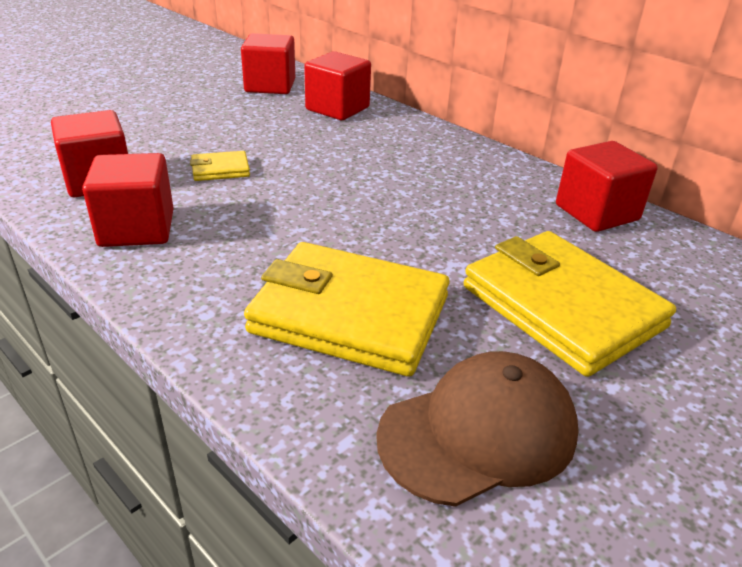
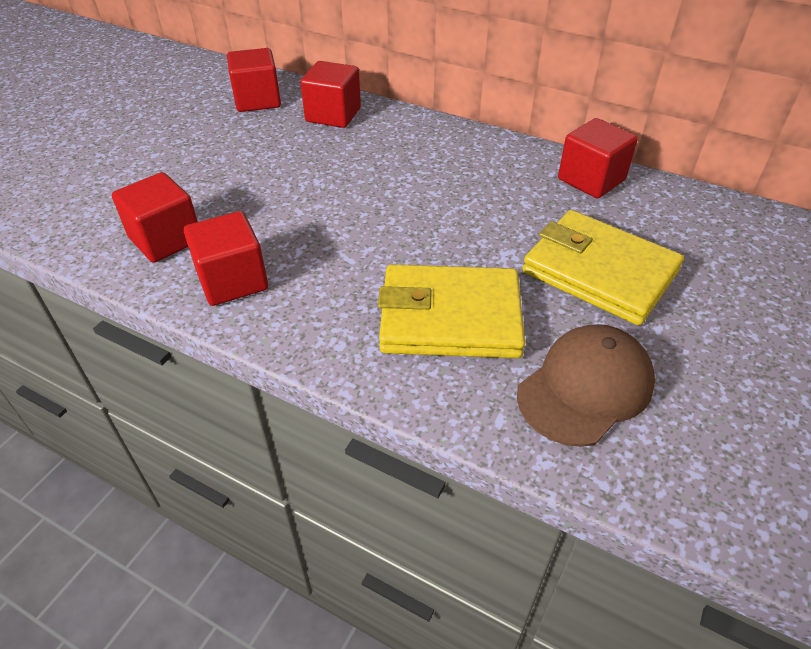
camera: 15 degrees left, 10 degrees up
(220, 169) = (267, 204): yellow wallet -> none

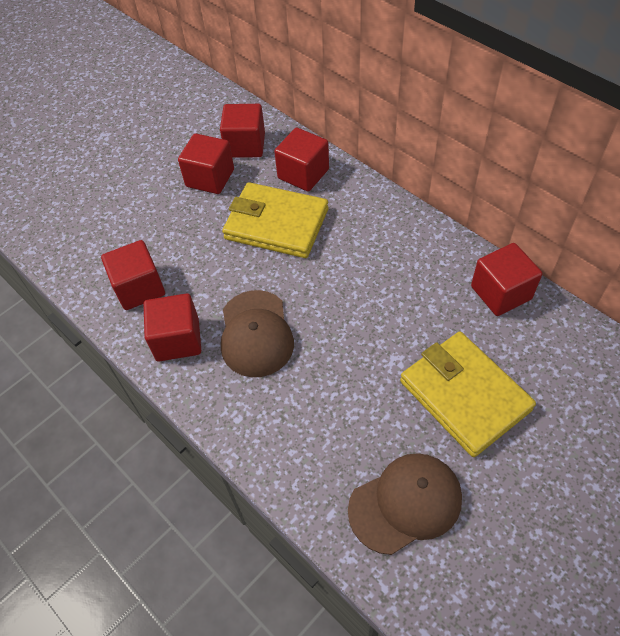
camera: 20 degrees right, 10 degrees up
(225, 131) = (210, 178): none -> red cube
(331, 258) = (256, 333): none -> brown cap
(450, 317) = (327, 413): yellow wallet -> yellow wallet (276, 224)

